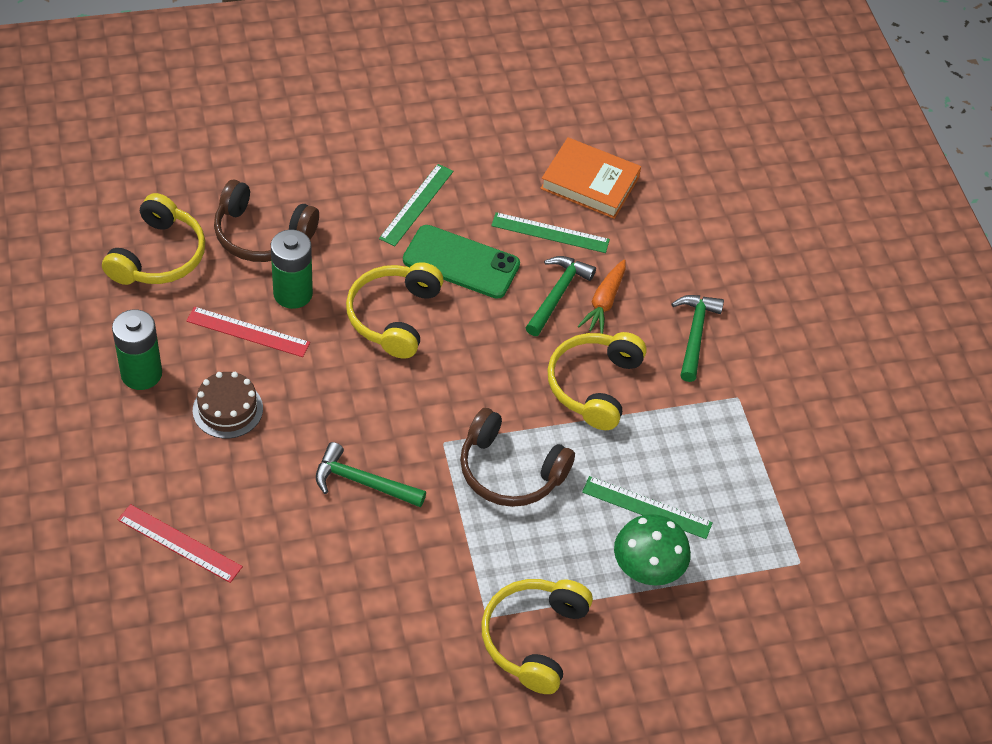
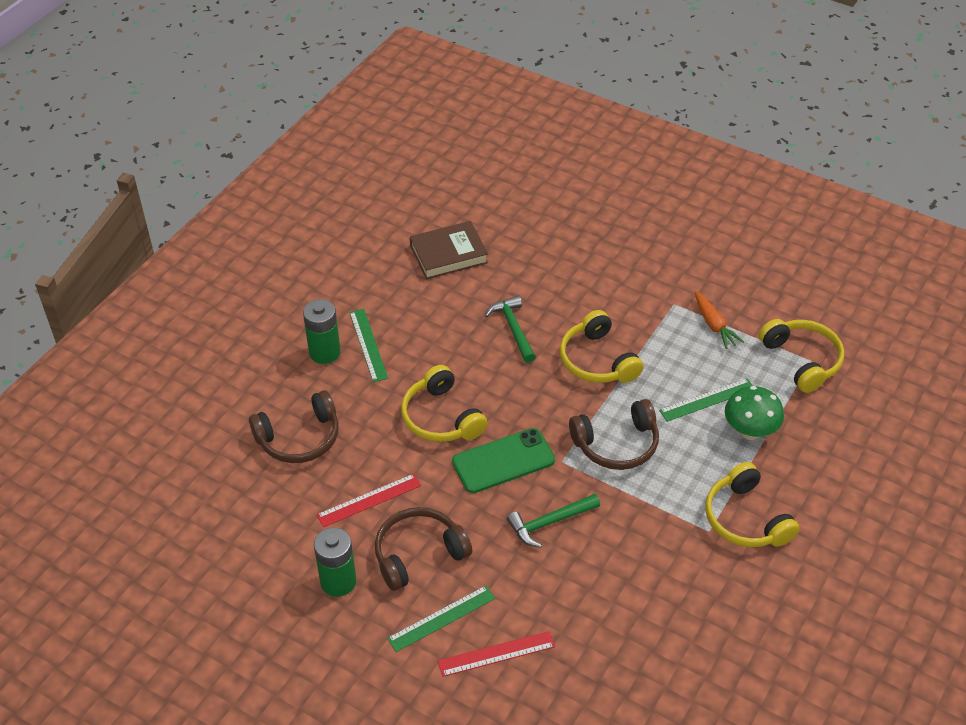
camera: 40 degrees left, 5 degrees down
(159, 256) = (252, 505): yellow headphones -> yellow headphones (802, 360)
(227, 409) = (418, 554): brown cake -> brown headphones
(293, 294) = (365, 455): green battery -> green battery (324, 352)
(461, 262) = (438, 356): green phone -> green phone (503, 461)
(550, 233) = (464, 299): green ruler -> green ruler (441, 618)
(589, 183) = (448, 254): orange book -> brown book
(604, 302) = (543, 312): orange carrot -> orange carrot (714, 325)
(695, 334) = (610, 290): green hammer -> none

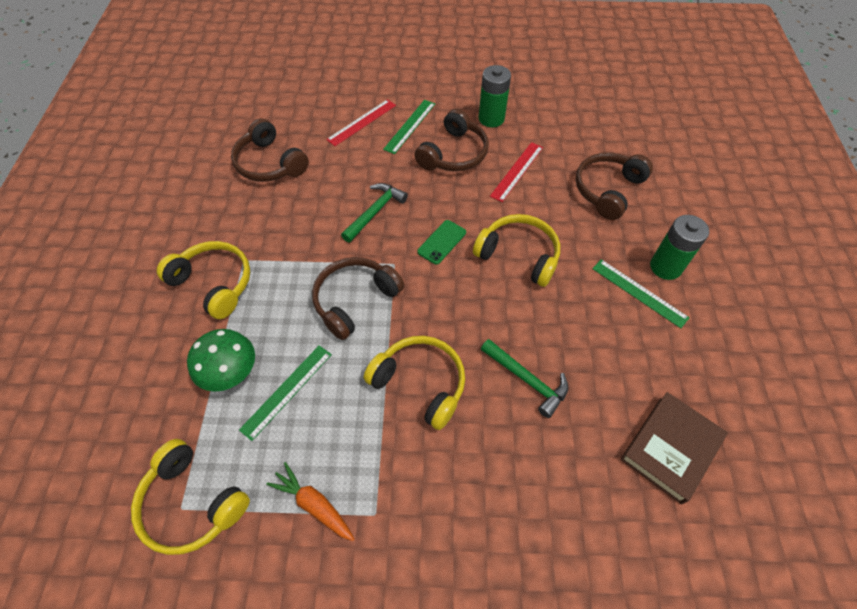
camera: 150 degrees right, 10 degrees up
(503, 461) = (442, 242): green phone -> green phone, size x0.59
(639, 643) = (269, 163): none -> brown headphones

